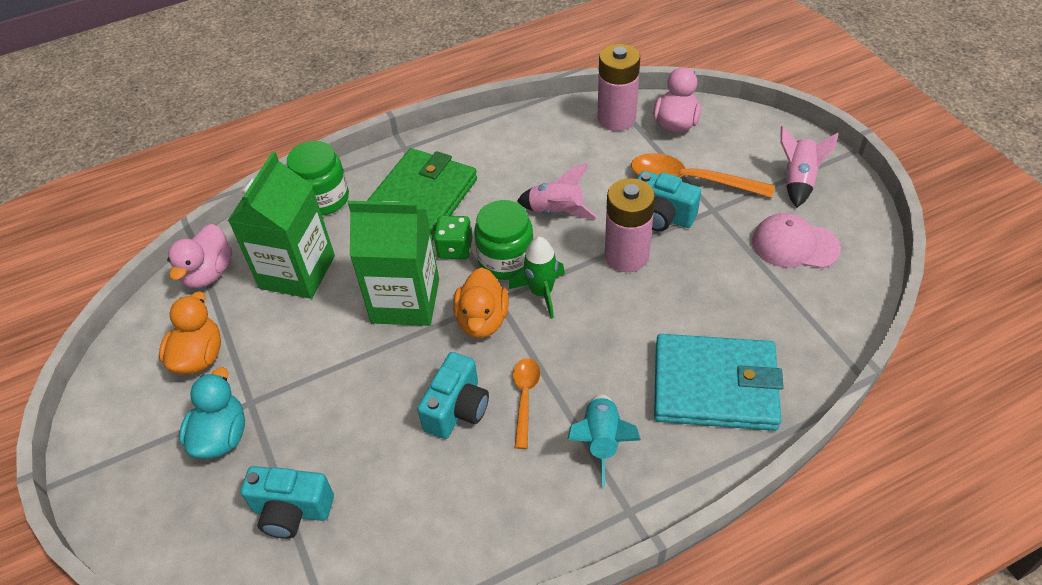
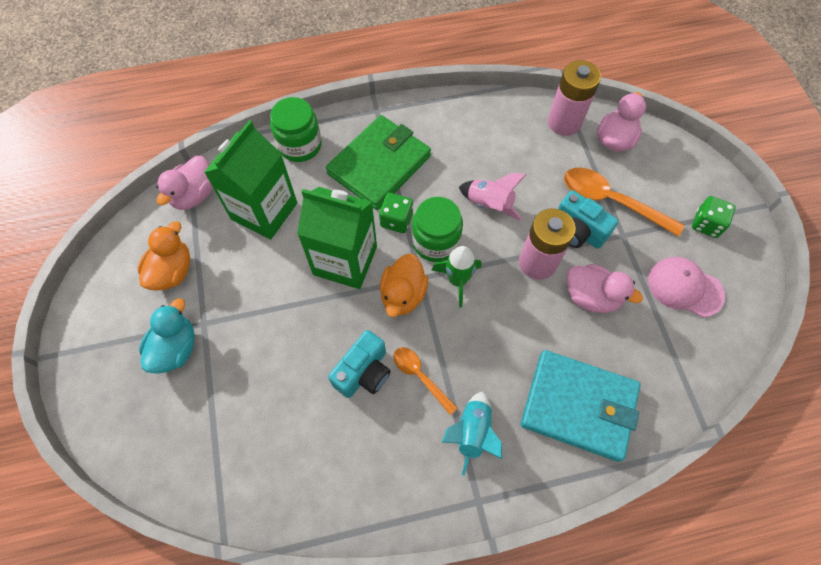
camera: 10 degrees right, 15 degrees up
(292, 511) = (216, 429): turquoise camera -> none
(525, 398) = (420, 376): orange spoon -> orange spoon turned 60 degrees counterclockwise
(696, 275) = (591, 296): none -> pink duck
(798, 181) = (706, 224): pink rocket -> green dice

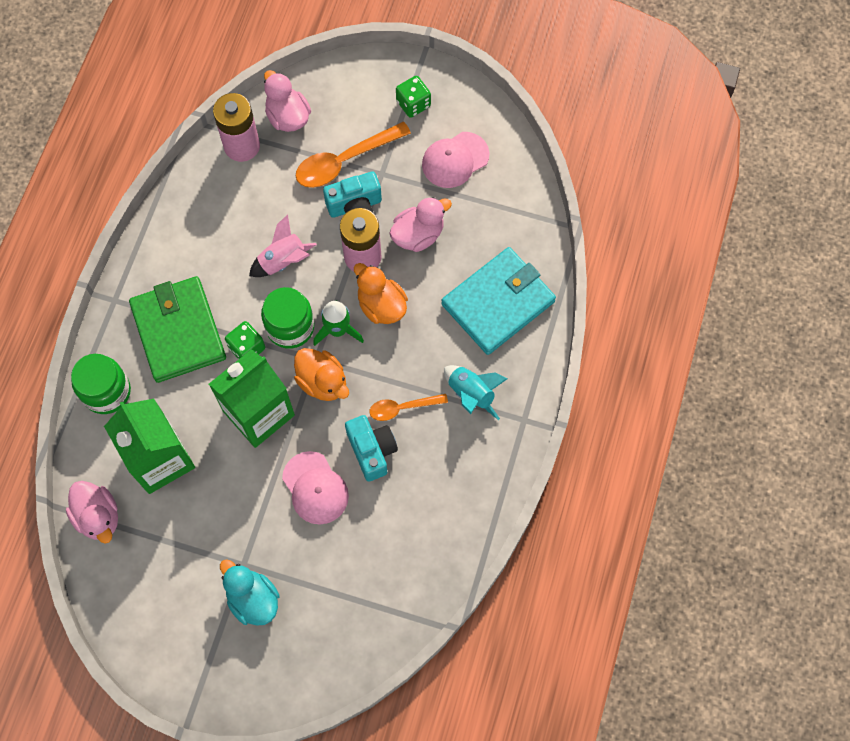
camera: 60 degrees left, 5 degrees up
(172, 271) = (171, 571): orange duck -> orange duck (381, 305)
(302, 343) = (315, 488): none -> pink cap

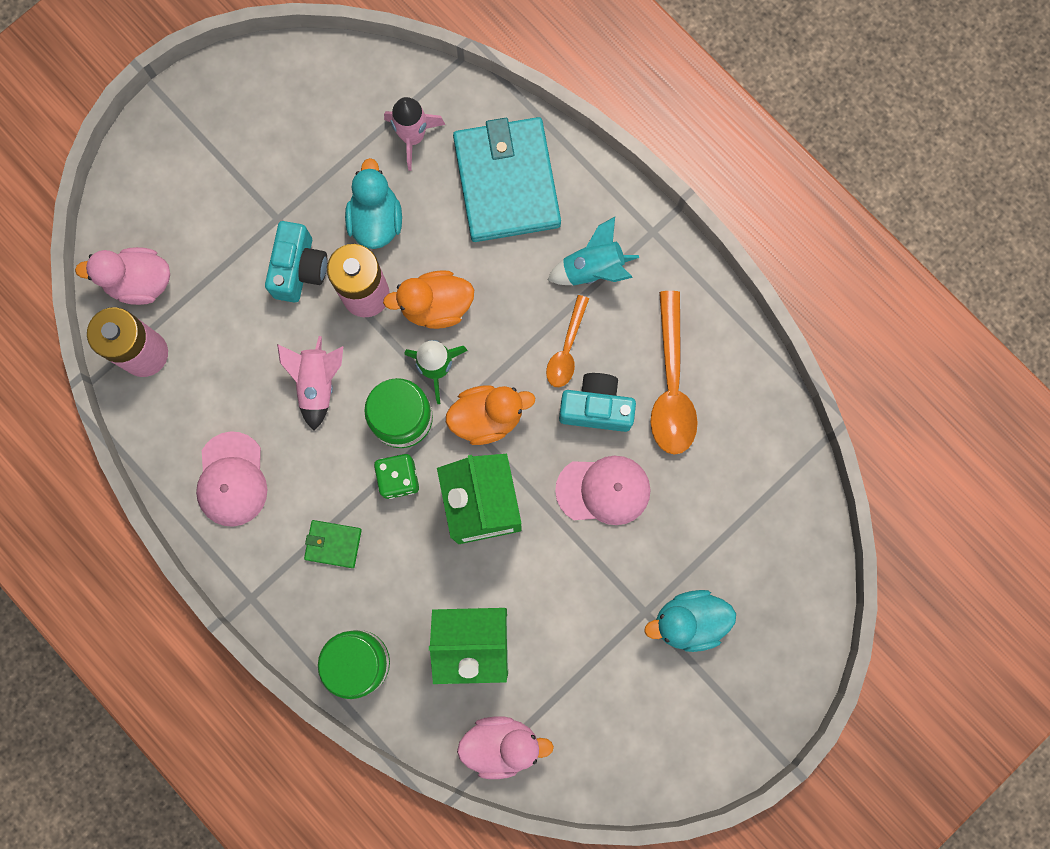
camera: 60 degrees left, 10 degrees up
(178, 331) = (333, 544): green wallet -> green wallet, size x0.43
(345, 161) = (236, 249): orange spoon -> orange spoon (671, 385)
(413, 104) = (212, 136): green dice -> none
(418, 235) = (376, 220): pink duck -> turquoise duck
(455, 160) = (310, 131): pink cap -> pink cap (232, 479)
(491, 225) = (413, 137): none -> pink rocket

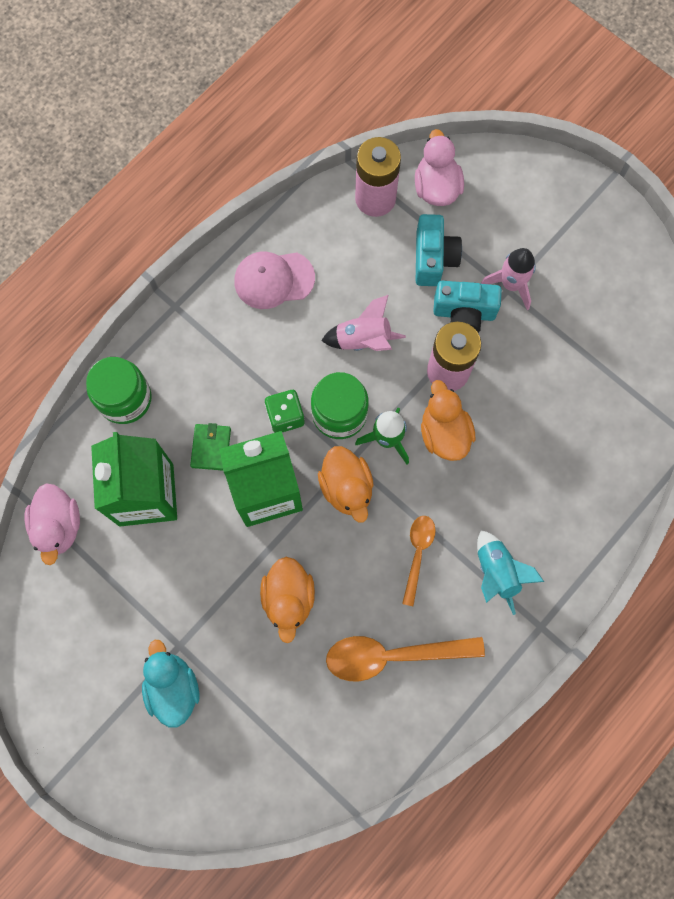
camera: 85 degrees right, 5 degrees down
(333, 544) = (224, 367): green wallet -> green wallet (211, 448)
(376, 220) = (517, 373): turquoise duck -> none
(413, 137) = (600, 397): pink rocket -> pink rocket (511, 284)
(507, 182) = (569, 485): turquoise wallet -> none
(567, 349) = (417, 554): orange spoon -> orange spoon turned 90 degrees clockwise
(596, 408) = (365, 586): turquoise camera -> turquoise camera (433, 259)
(603, 490) = (288, 599): pink cap -> orange duck

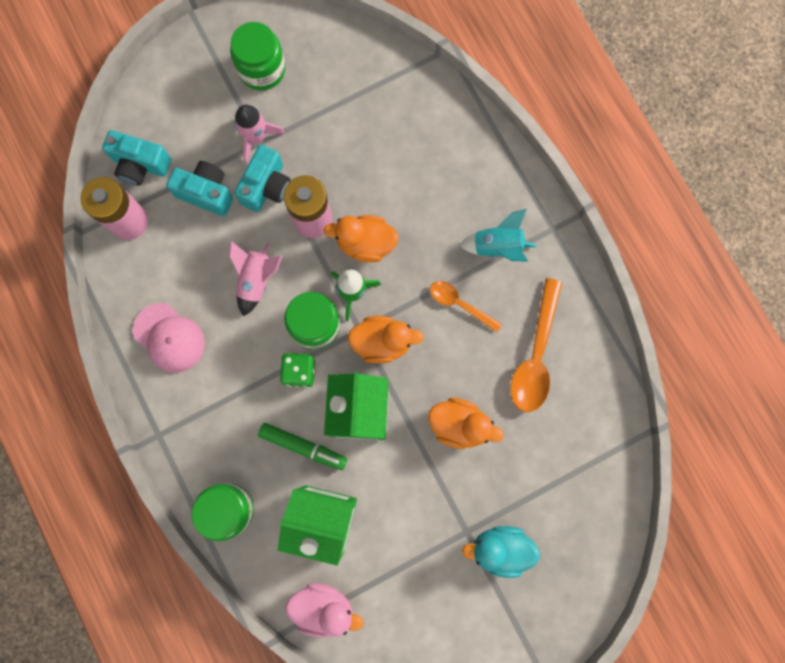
camera: 70 degrees left, 5 degrees up
(211, 448) = (303, 446): green wallet -> green marker
(273, 279) = (169, 338): pink cap -> pink cap turned 60 degrees counterclockwise
(436, 187) = (141, 165): pink duck -> turquoise camera
(586, 262) = (262, 69): none -> green jar

